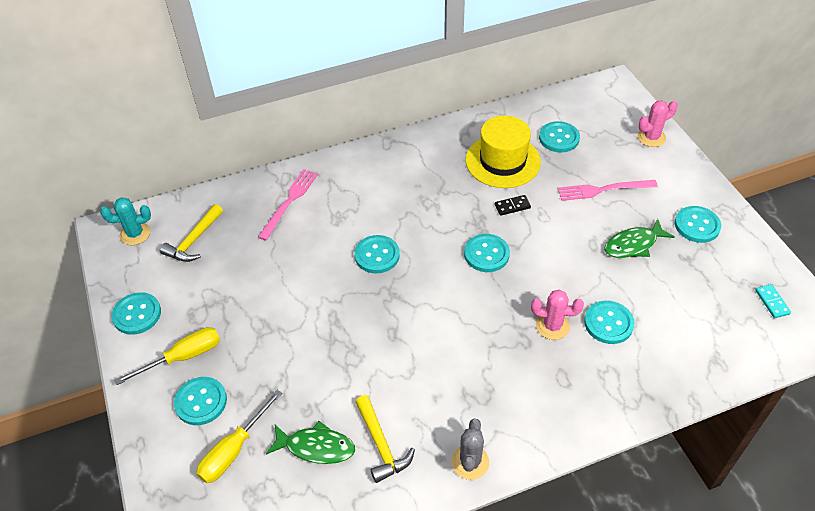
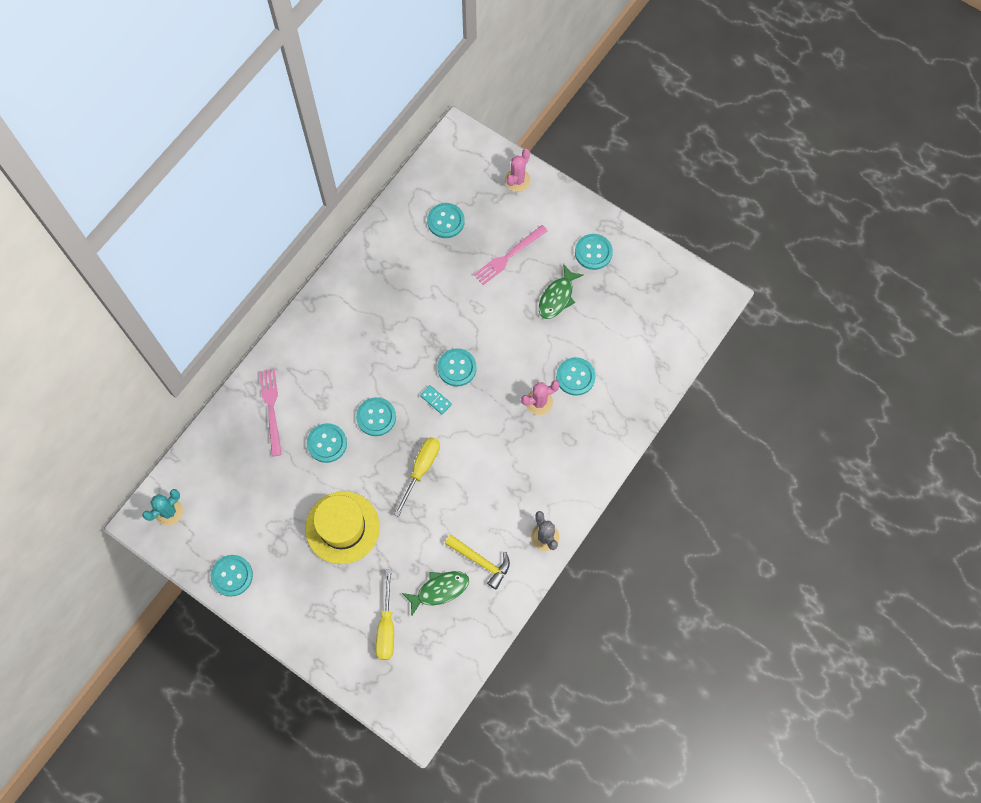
camera: 35 degrees left, 20 degrees up
(183, 357) = (296, 586): yellow screwdriver -> yellow screwdriver (421, 469)
(194, 241) = (222, 489): yellow hammer -> none
(201, 402) = (336, 609): turquoise button -> turquoise button (327, 443)
(502, 161) = (415, 270): yellow hat -> yellow hat (342, 527)
(512, 206) = (449, 312): black domino -> none
(772, 302) = (674, 294): turquoise domino -> turquoise domino (435, 400)

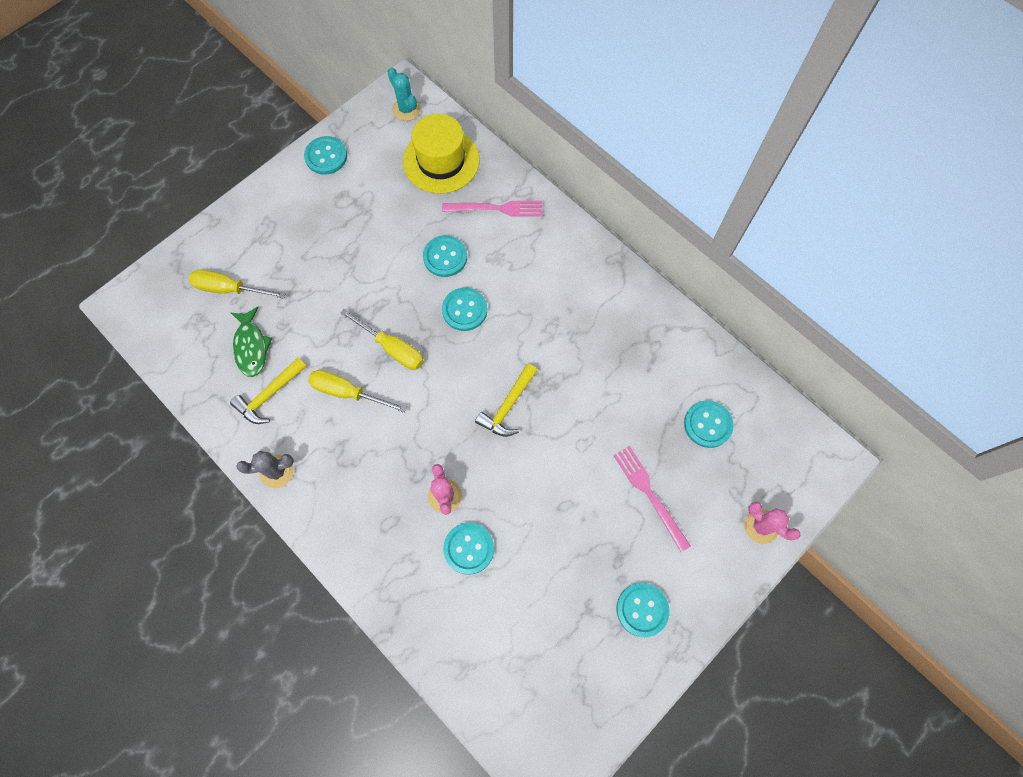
camera: 100 degrees right, 0 degrees up
(342, 527) = (347, 260): yellow hat -> yellow hat (441, 161)
(435, 400) = (472, 376): turquoise domino -> none
(457, 368) = (508, 406): turquoise button -> yellow hammer
(467, 497) = (347, 392): none -> yellow screwdriver
(557, 297) = (583, 547): green fish -> none

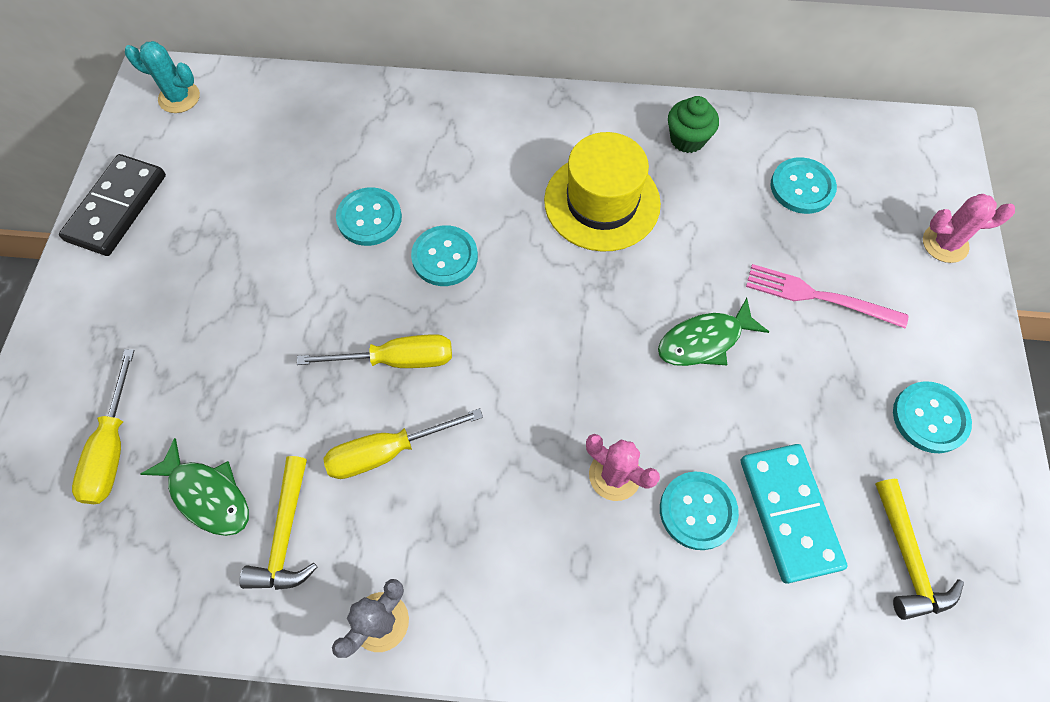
camera: 40 degrees left, 5 degrees down
(229, 289) = (113, 447): yellow screwdriver -> yellow screwdriver turned 60 degrees counterclockwise
(326, 156) = (117, 208): turquoise button -> black domino
(441, 161) = (271, 124): yellow hat -> yellow hat (602, 202)
(496, 209) = (382, 131): pink fork -> none
(508, 406) = (590, 322): yellow hammer -> yellow hammer (907, 558)
(514, 589) = (789, 513): none -> turquoise domino
(559, 466) = (704, 341): none -> green fish
(667, 342) = (687, 139): none -> green cupcake

